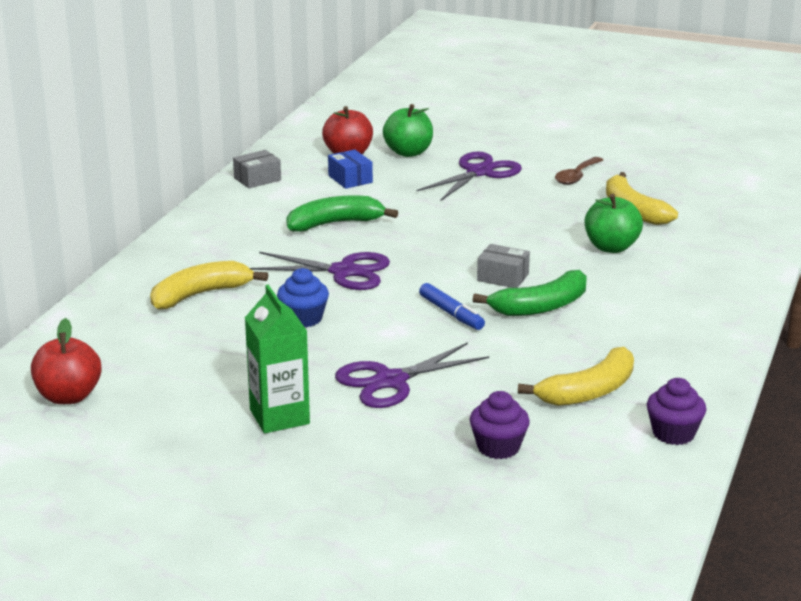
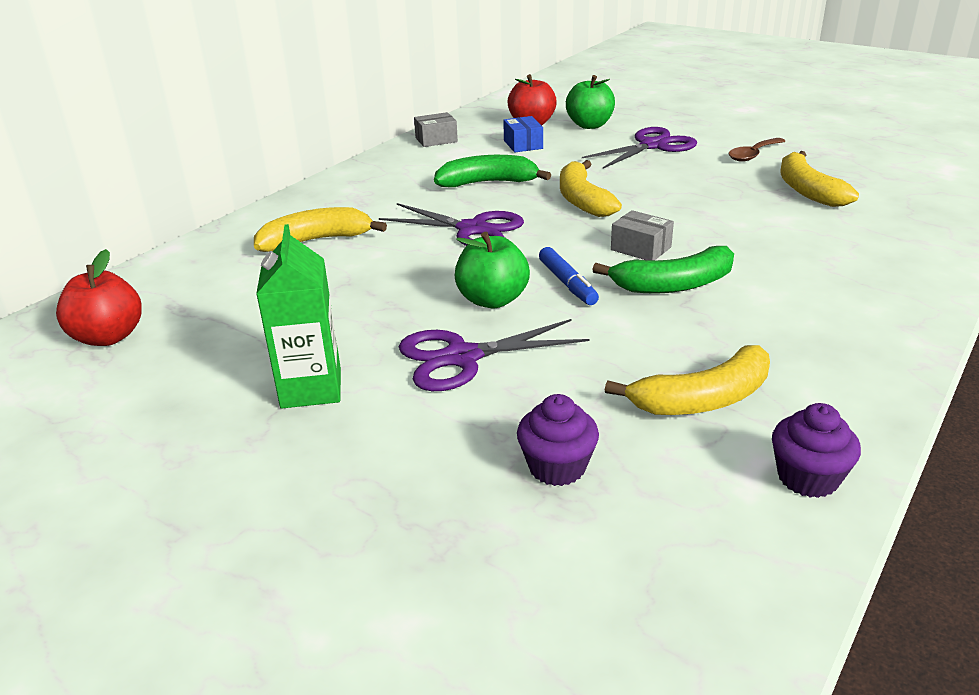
camera: 15 degrees right, 5 degrees up
(303, 318) = (404, 274): blue cupcake -> none
(433, 235) = (582, 200): none -> yellow banana
(611, 247) = (774, 226): green apple -> green apple (492, 300)

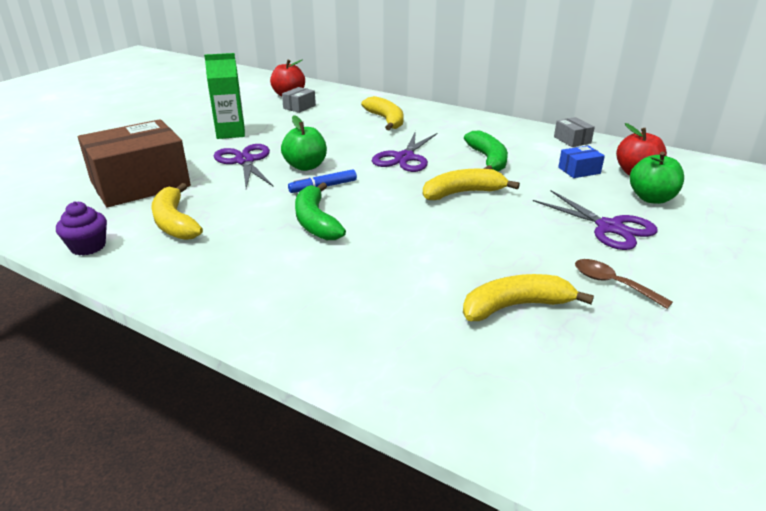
camera: 85 degrees right, 0 degrees up
(557, 467) = (140, 184): purple cupcake -> brown box
(641, 248) = (374, 212): grey box -> grey box (299, 107)

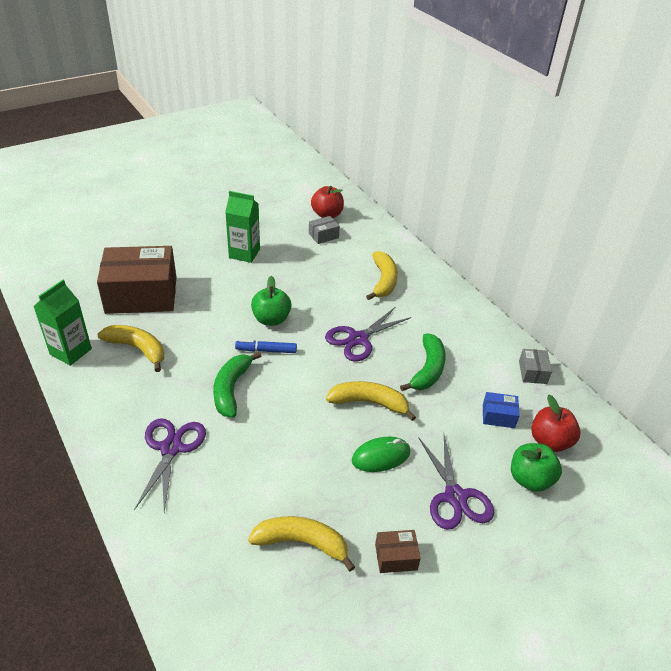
camera: 25 degrees right, 10 degrees up
(88, 246) = (71, 351): purple cupcake -> green carton
(175, 222) = (137, 349): yellow banana -> yellow banana turned 120 degrees clockwise
(245, 161) = (231, 295): purple scissors -> purple scissors (171, 448)
(515, 223) = (381, 456): none -> green mouse
(612, 284) = (396, 557): brown spoon -> brown box

